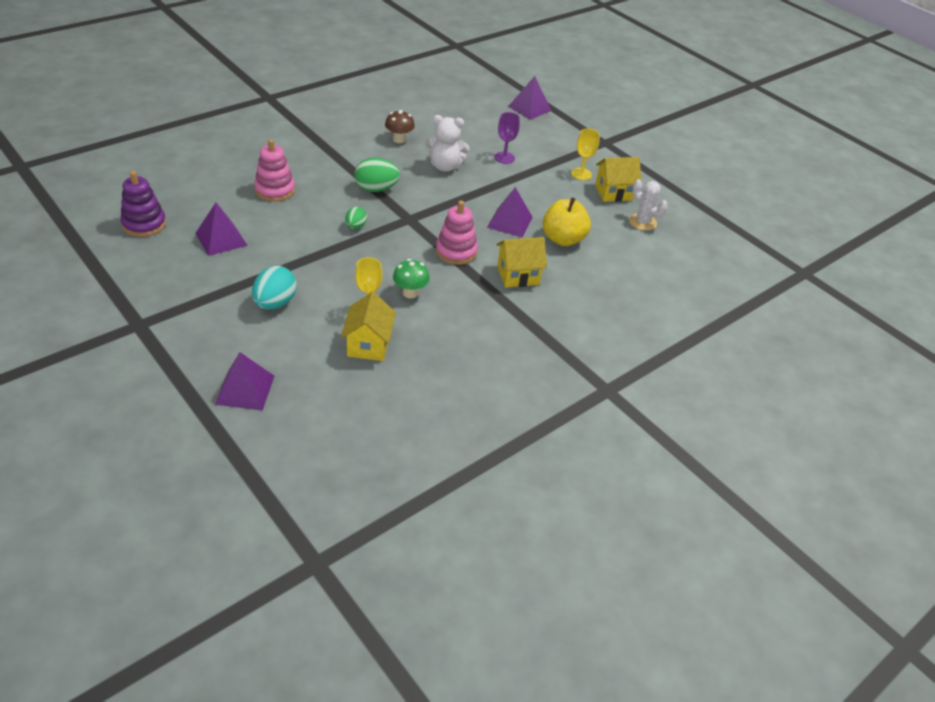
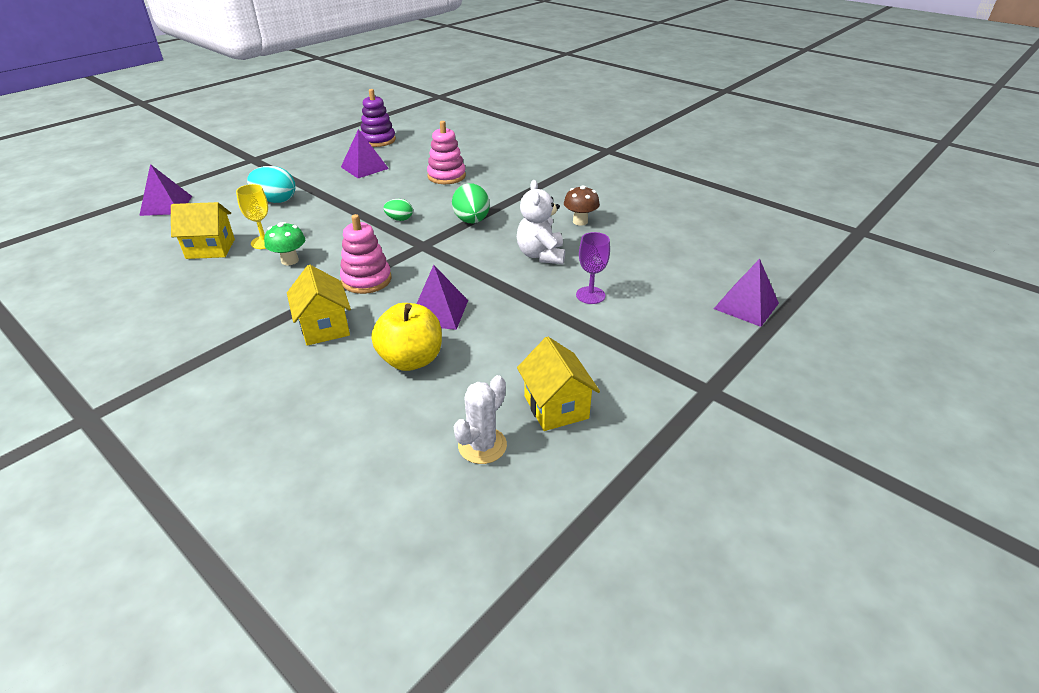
camera: 85 degrees right, 5 degrees down
(581, 174) = (591, 368): yellow goblet -> none

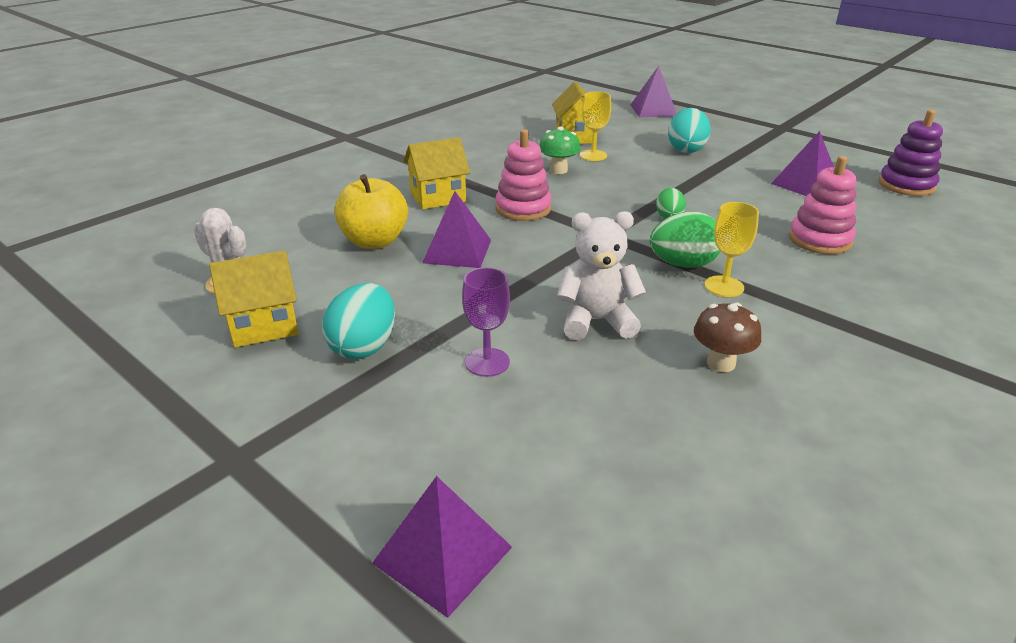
camera: 90 degrees right, 5 degrees down
(500, 211) = (724, 286): none -> yellow goblet
(579, 348) = (364, 347): none -> turquoise egg

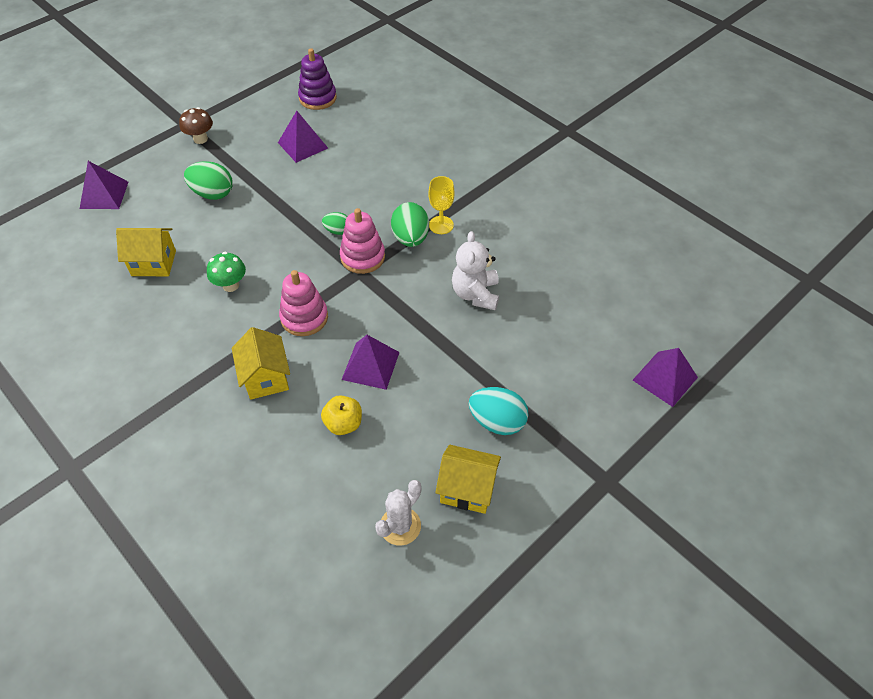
camera: 85 degrees left, 20 degrees up
(264, 326) = (467, 489): yellow house -> yellow house turned 60 degrees counterclockwise
(374, 241) = (343, 424): yellow apple -> yellow apple, size x0.65
(487, 362) = (517, 353): purple goblet -> none
(593, 155) = (205, 257): yellow goblet -> none
(686, 149) = (213, 194): turquoise egg -> green egg
(721, 363) = (521, 246): brown mushroom -> brown mushroom (200, 139)
(819, 240) = (389, 165): pink stacking toy -> pink stacking toy (362, 257)

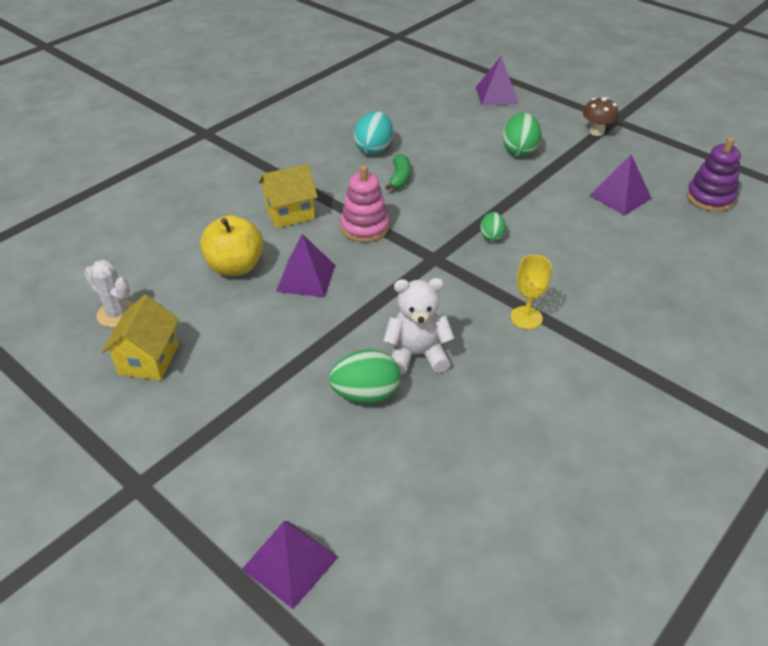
camera: 85 degrees right, 10 degrees down
(153, 263) = (419, 133): yellow house -> none
(231, 285) = (399, 178): green mushroom -> green banana
(343, 424) = (235, 266): yellow apple -> yellow apple, size x1.53
(362, 257) = (456, 258): pink stacking toy -> none
(410, 238) = (496, 293): green egg -> green egg (366, 394)
(497, 421) = (230, 381): turquoise egg -> turquoise egg (374, 149)

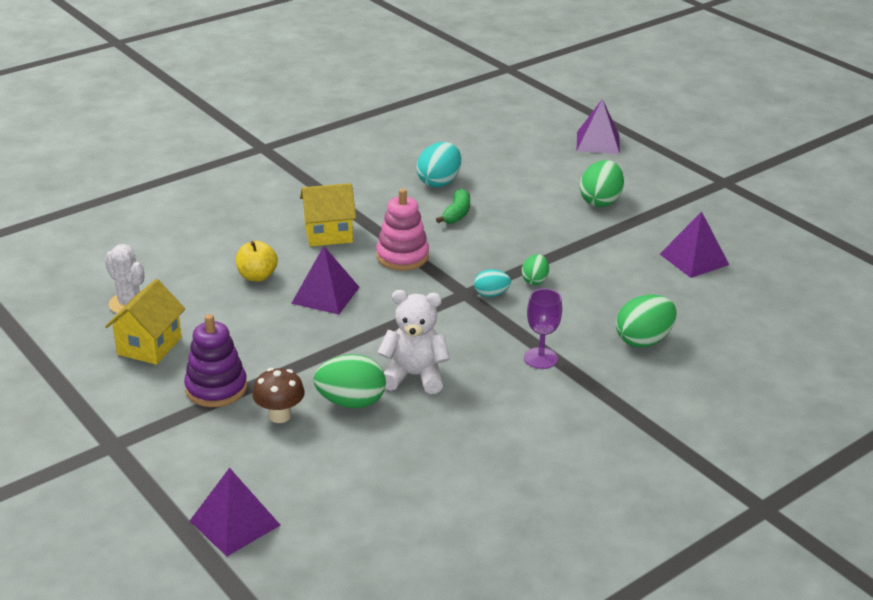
camera: 10 degrees right, 10 degrees down
(235, 266) = (257, 276): yellow apple -> yellow apple, size x0.65
(458, 256) = (491, 294): none -> turquoise egg
(526, 317) = (540, 358): yellow goblet -> purple goblet
(596, 132) = (697, 192): brown mushroom -> brown mushroom (280, 415)
(610, 285) = (643, 340): none -> green egg
(710, 198) = (796, 272): purple stacking toy -> purple stacking toy (216, 388)

